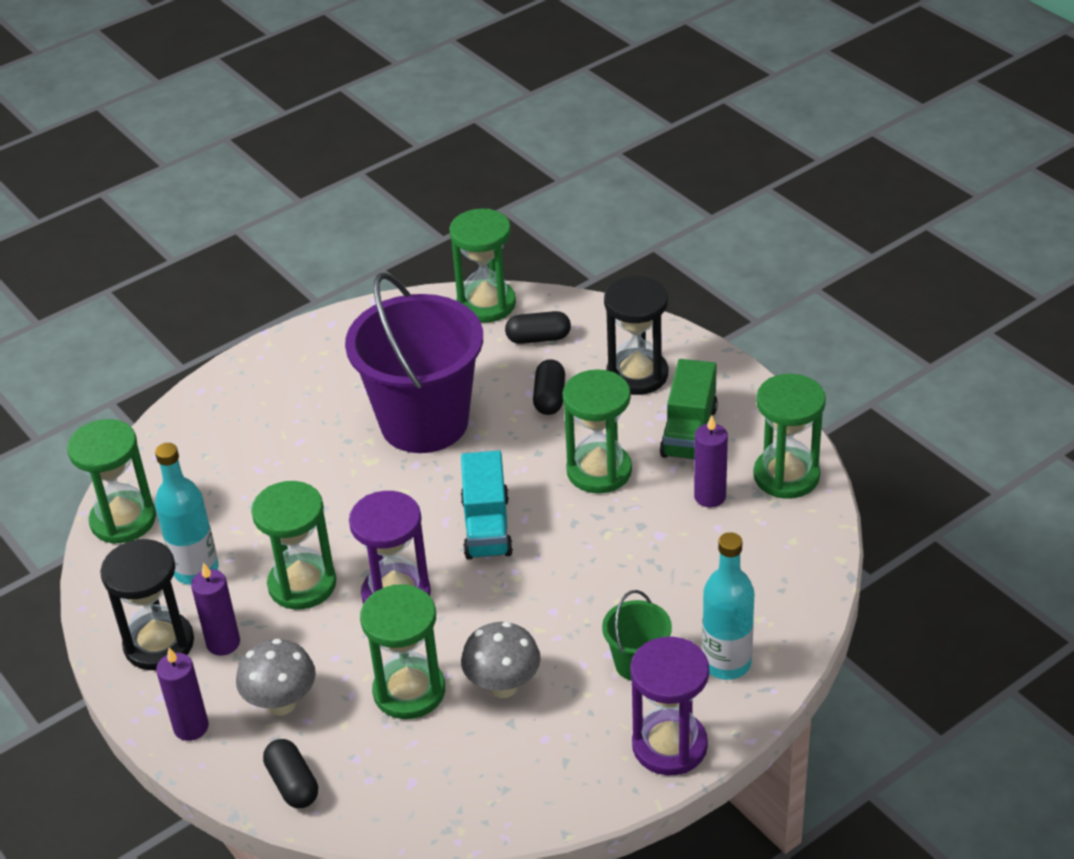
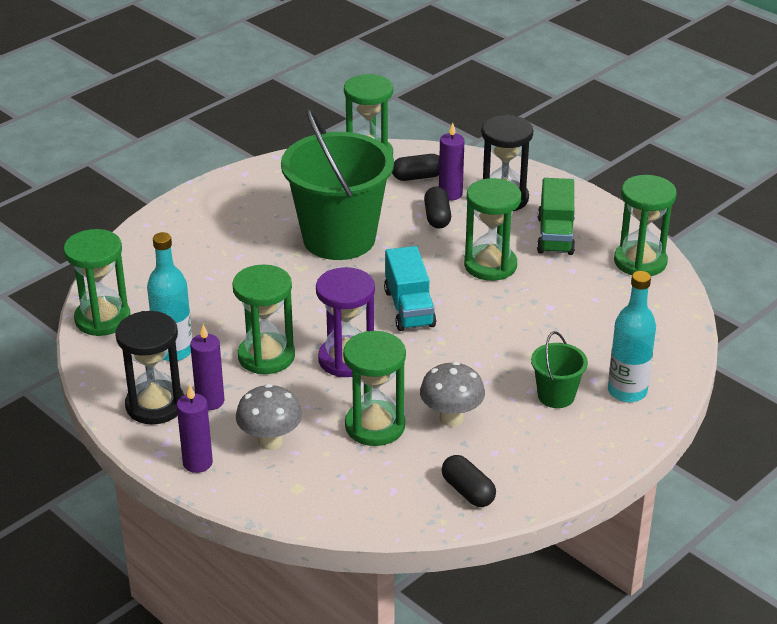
camera: 10 degrees left, 5 degrees down
(293, 784) = (294, 498): black capsule -> black capsule (468, 491)
(424, 422) = (339, 238): purple bucket -> green bucket
(669, 745) = (597, 451): purple hourglass -> none
(710, 496) = (583, 278): purple candle -> purple candle (450, 194)

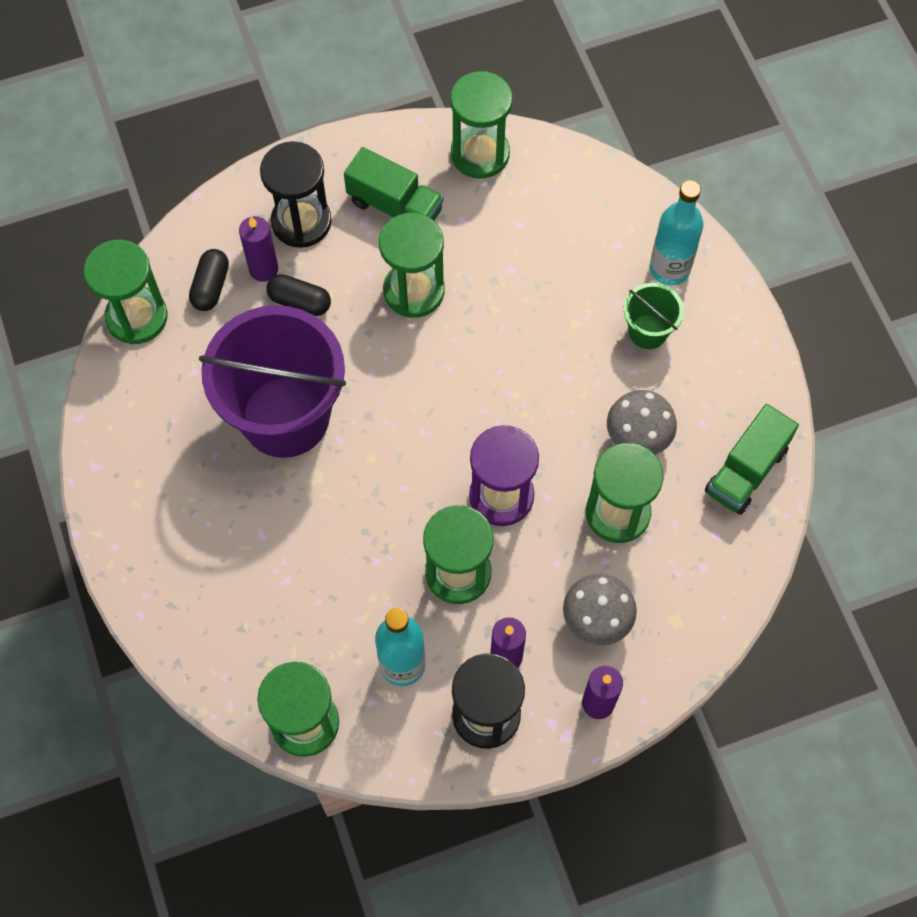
camera: 65 degrees left, 30 degrees up
(339, 238) = (285, 416): green bucket -> purple bucket
(409, 308) = (446, 400): turquoise truck -> none
(468, 491) = (746, 471): black capsule -> green truck

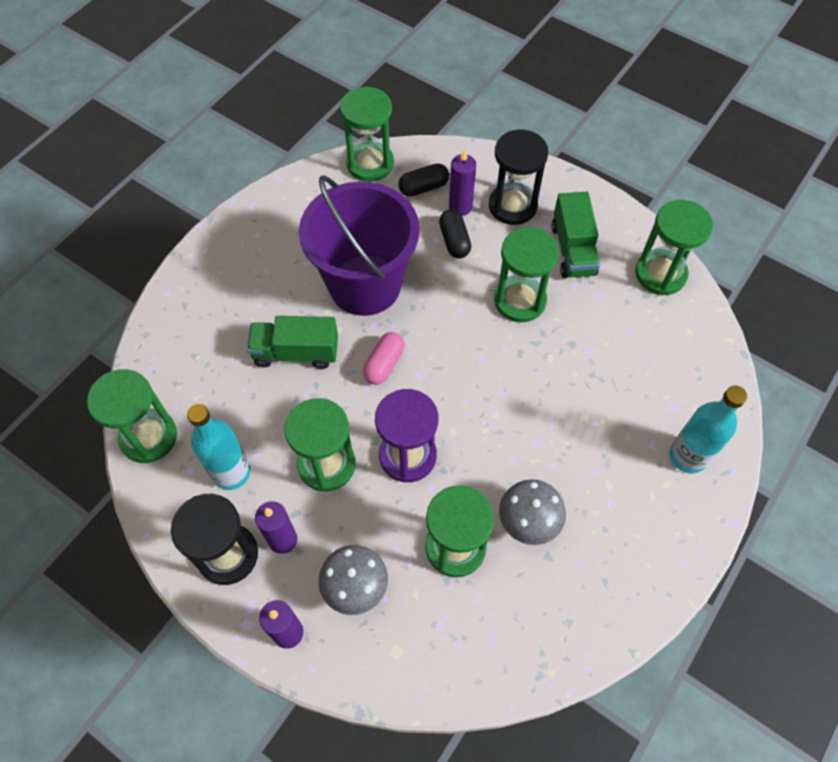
camera: 55 degrees right, 5 degrees down
(390, 456) = (384, 364): none -> pink capsule
(648, 332) = (622, 474): green bucket -> none
(746, 471) = (566, 625): green truck -> green truck (296, 352)

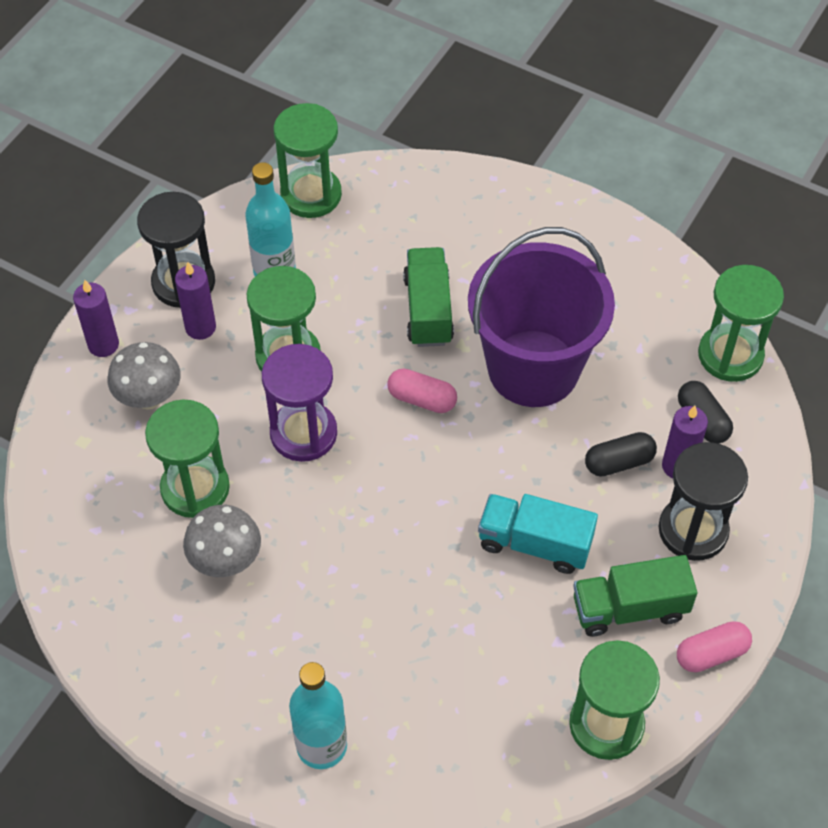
camera: 85 degrees right, 5 degrees down
(520, 300) = (534, 543): green hourglass -> turquoise truck
(606, 209) = (711, 653): none -> pink capsule

